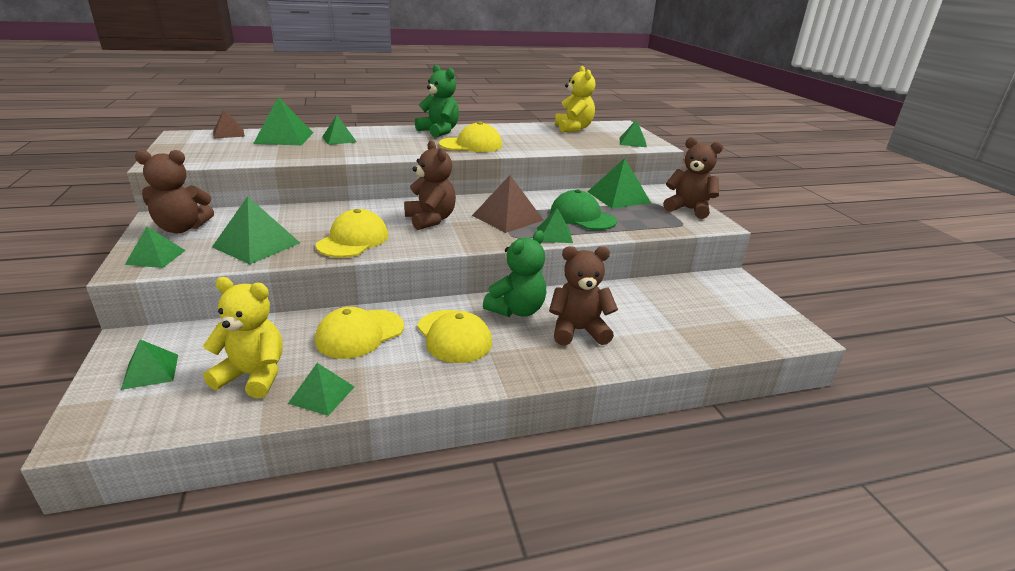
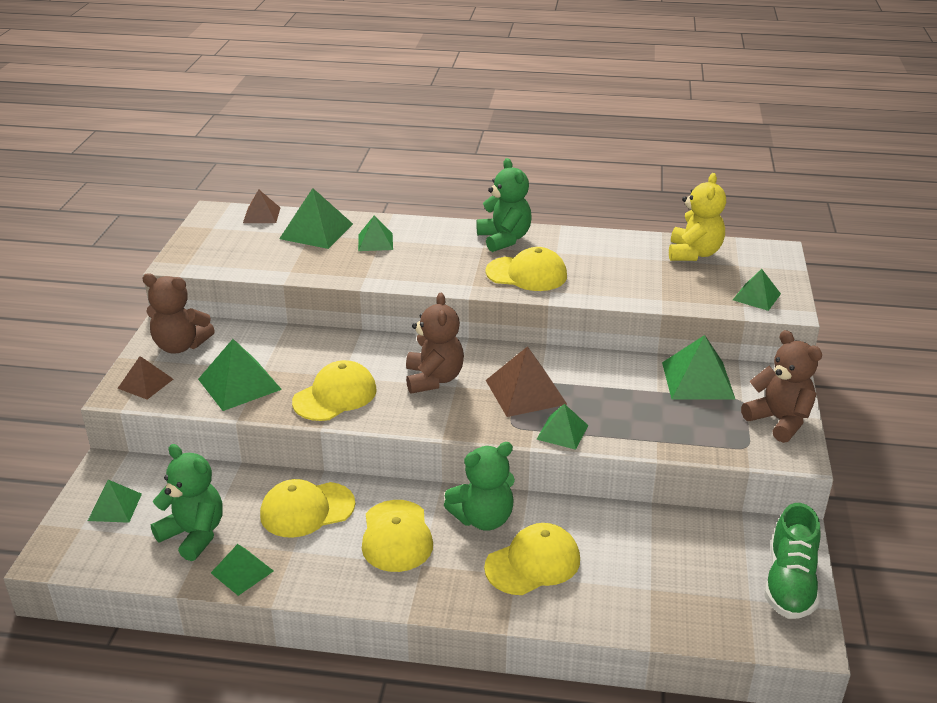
camera: 25 degrees right, 5 degrees up
(156, 257) = (145, 383): green pyramid -> brown pyramid
(253, 376) = (194, 534): yellow teddy bear -> green teddy bear
(578, 331) = (533, 563): brown teddy bear -> yellow cap
(582, 217) = (620, 408): green cap -> none
(758, 305) = (789, 583): none -> green shoe

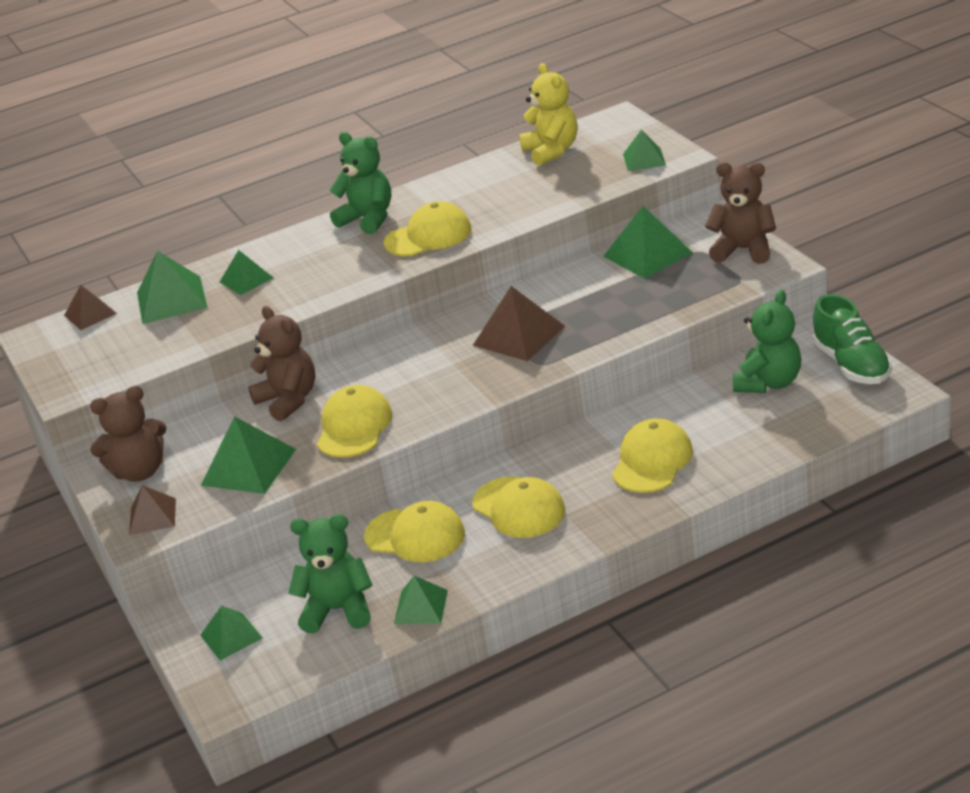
camera: 30 degrees left, 0 degrees up
(307, 510) = (415, 535): yellow cap -> yellow cap turned 105 degrees counterclockwise
(433, 379) = (426, 368): brown teddy bear -> brown teddy bear (289, 400)
(483, 518) = (574, 455): green teddy bear -> green teddy bear (769, 383)
(562, 432) = (587, 347): green pyramid -> none

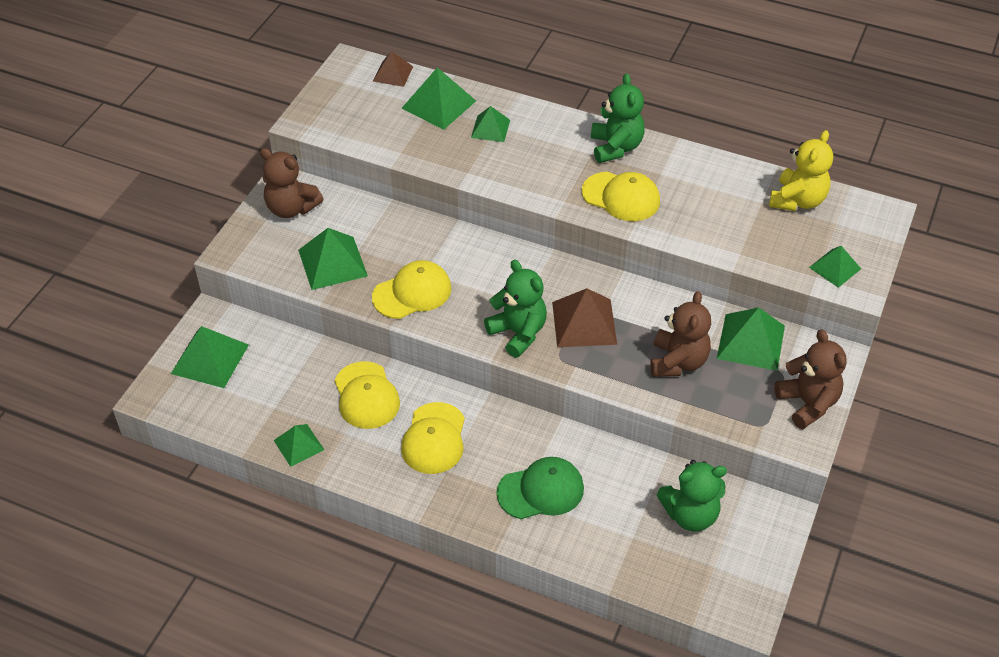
camera: 45 degrees right, 15 degrees up
(152, 516) = (252, 246): brown pyramid -> none
(231, 636) = (210, 359): green pyramid -> green pyramid, size x1.62
(289, 400) = (416, 237): brown teddy bear -> brown teddy bear (678, 362)
(338, 610) = (268, 400): green teddy bear -> green teddy bear (518, 333)
(652, 461) = (541, 490): yellow cap -> green cap
(851, 365) = (756, 560): green shoe -> none

